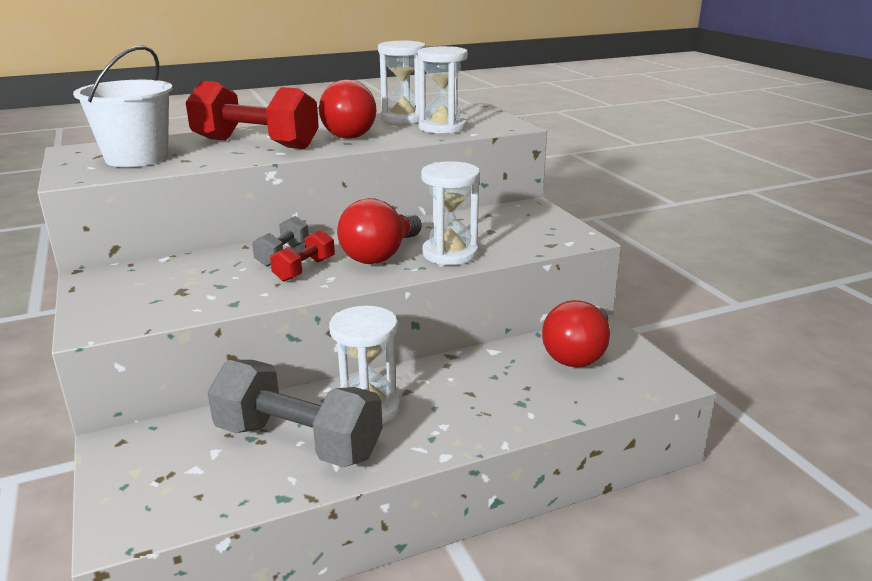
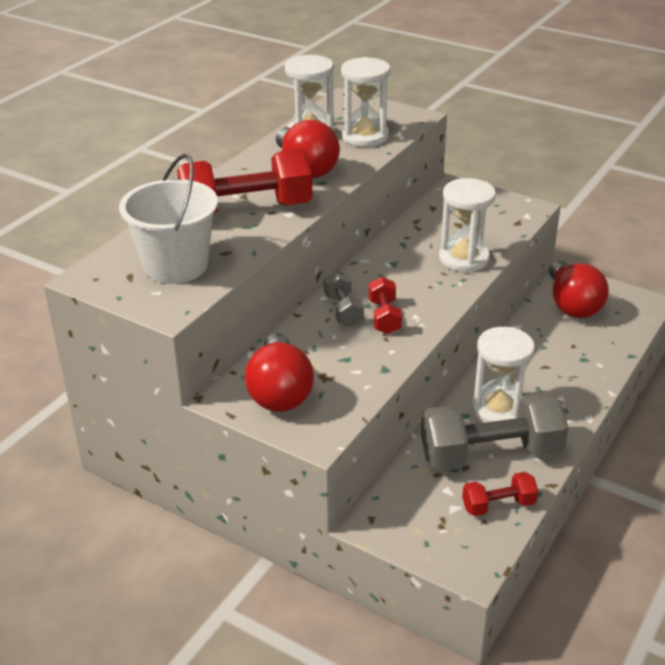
camera: 35 degrees left, 10 degrees up
(233, 488) = (498, 505): none -> red dumbbell
(380, 255) = (417, 280): red light bulb -> red light bulb (280, 392)

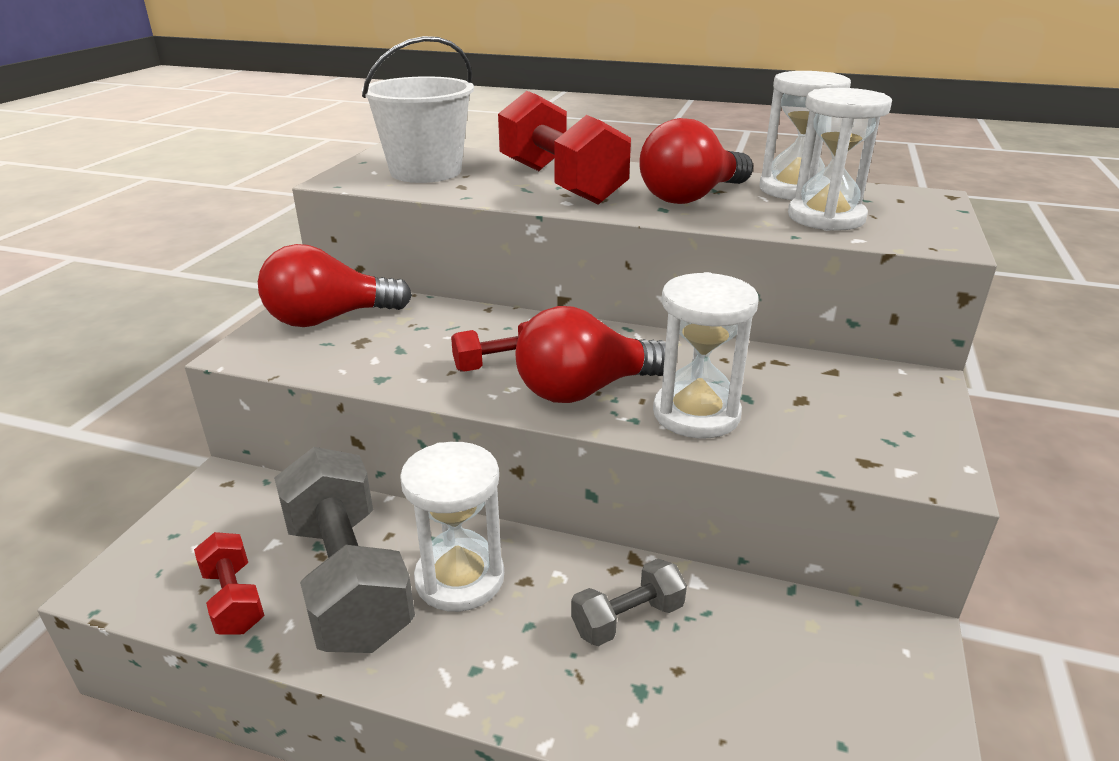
camera: 75 degrees right, 5 degrees down
(343, 310) = (507, 334): grey dumbbell -> grey dumbbell (627, 618)
(572, 305) = (816, 659): red light bulb -> red light bulb (585, 390)

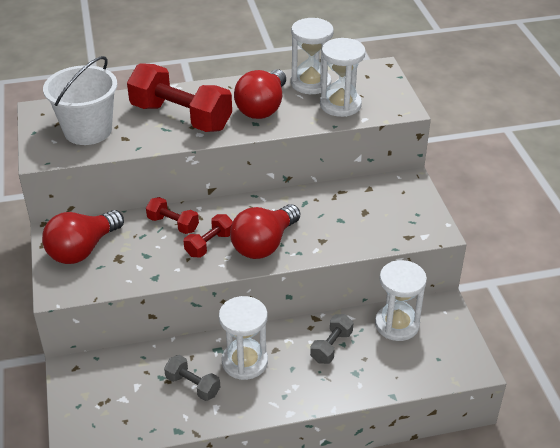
camera: 30 degrees left, 10 degrees up
(234, 599) = (147, 418): red dumbbell -> red dumbbell (173, 224)
(348, 579) = (193, 385): grey dumbbell -> grey dumbbell, size x0.49
(696, 414) = (324, 238): white hourglass -> white hourglass (397, 324)

